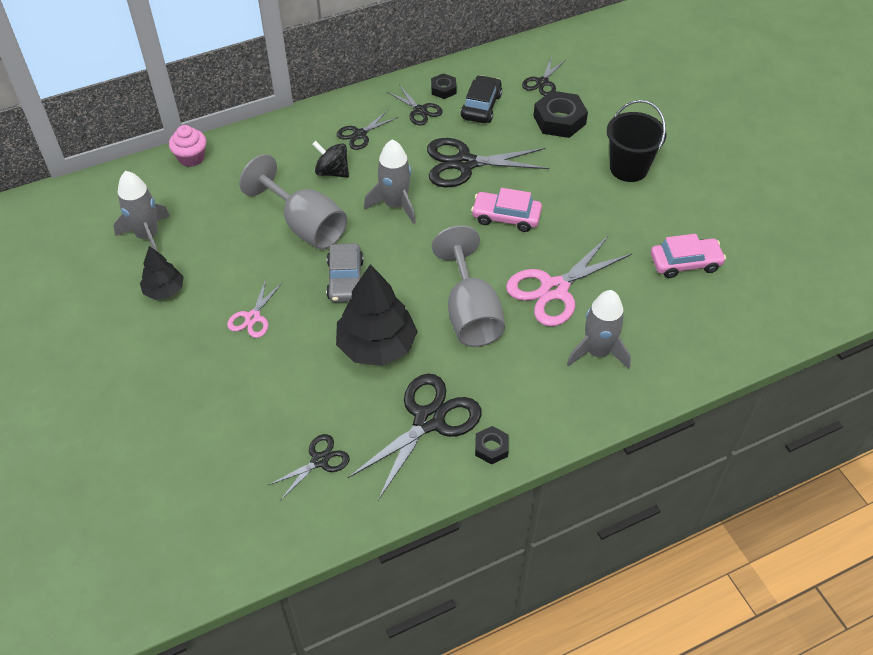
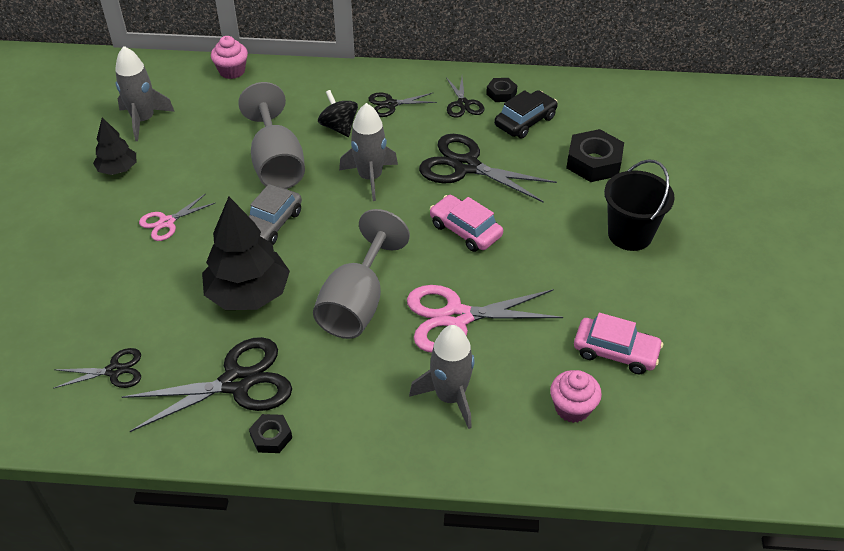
camera: 30 degrees right, 5 degrees down
(542, 82) = (605, 121): black scissors -> none
(687, 318) = (572, 408): none -> pink cupcake

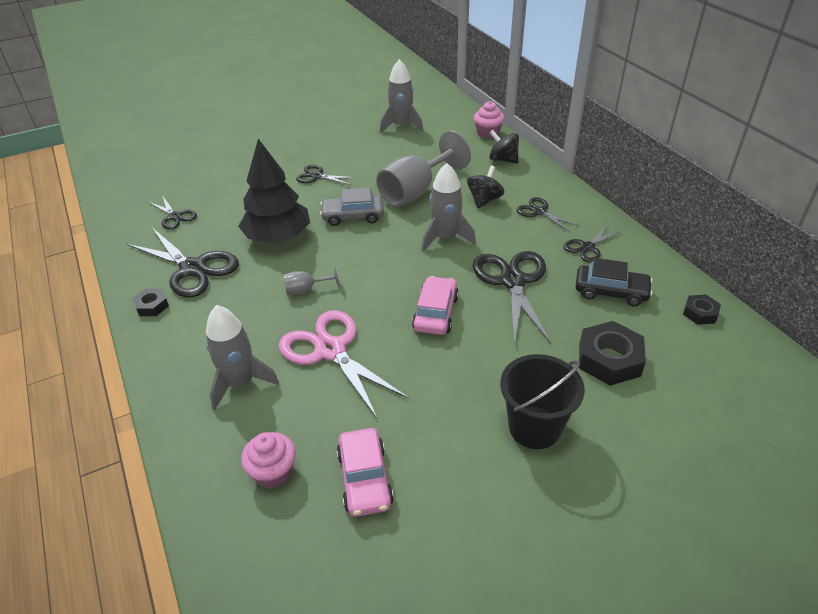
camera: 60 degrees right, 5 degrees down
(118, 169) = (348, 138): black tree -> none
(166, 222) = (317, 176): pink scissors -> black scissors
(288, 84) = (503, 159): none -> black spinning top
(357, 303) = (306, 290): grey goblet -> grey goblet, size x0.46
(501, 93) = (629, 262): black nut -> black nut (700, 313)

